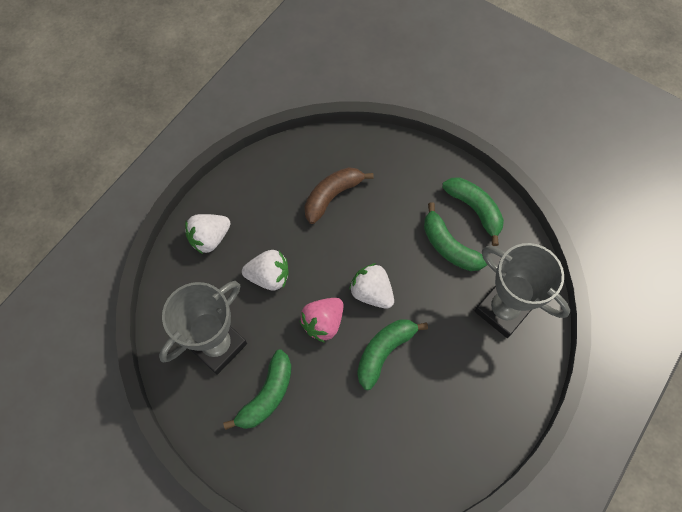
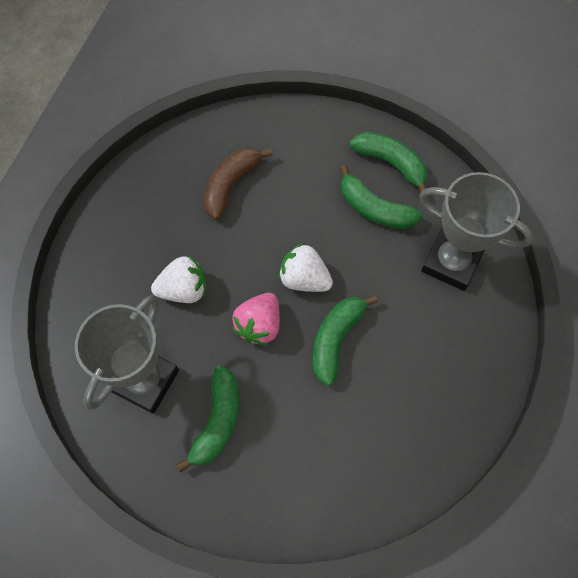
camera: 15 degrees left, 0 degrees up
(210, 238) = (104, 264): white strawberry -> none

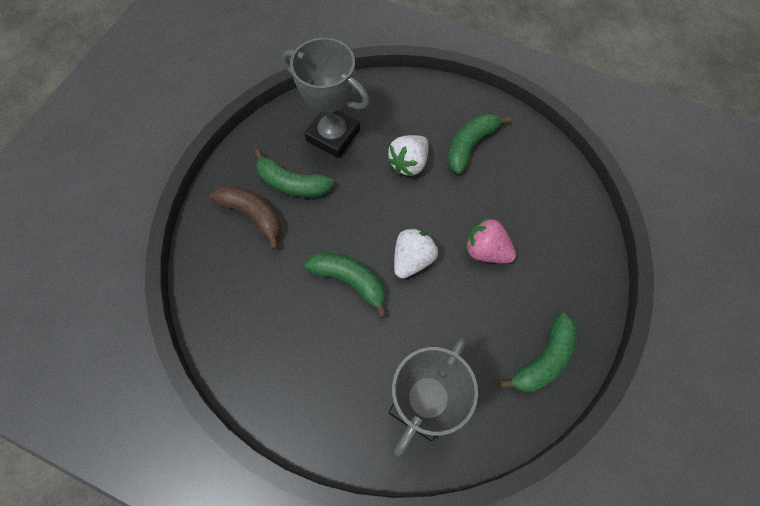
camera: 95 degrees right, 0 degrees up
(184, 290) = (409, 163): white strawberry -> white strawberry turned 45 degrees clockwise
(231, 185) = (513, 204): brown banana -> brown banana (253, 215)
(259, 325) = (371, 219): pink strawberry -> pink strawberry (486, 250)
(374, 209) = (487, 334): green banana -> green banana (470, 145)

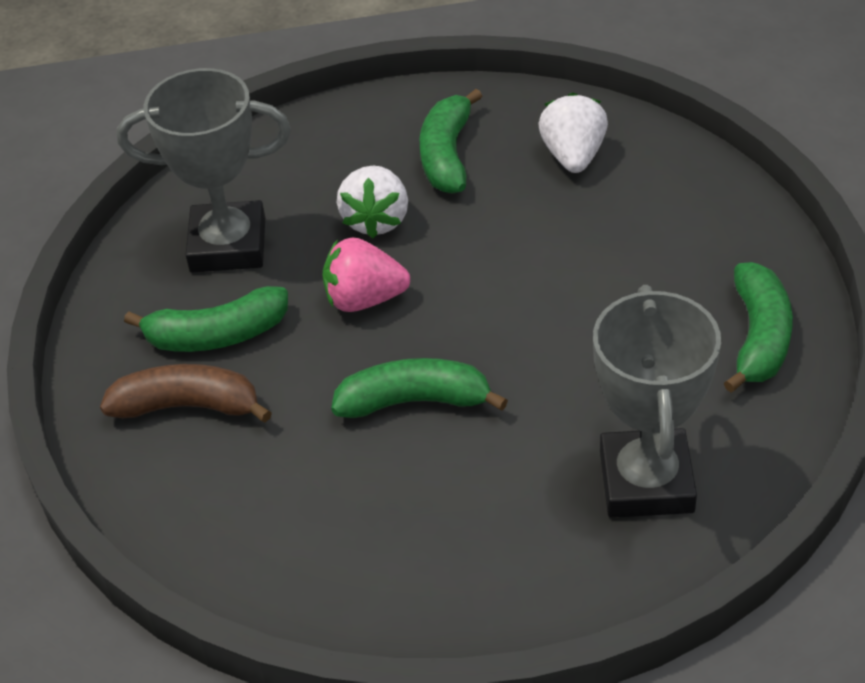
camera: 30 degrees left, 20 degrees down
(412, 259) = (483, 327): white strawberry -> white strawberry (573, 156)
(486, 250) = (577, 261): pink strawberry -> pink strawberry (364, 299)

